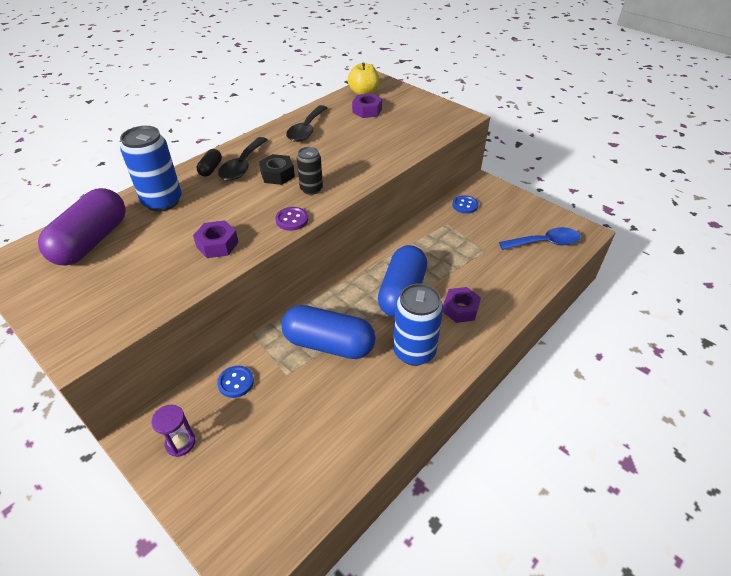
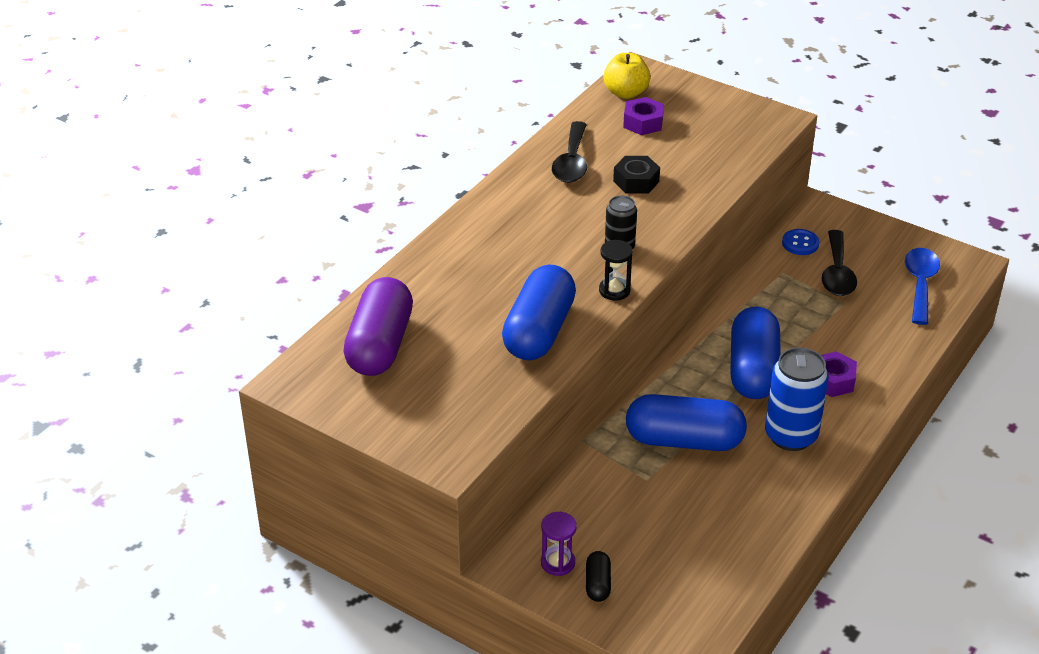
camera: 10 degrees left, 5 degrees down
(162, 201) = (435, 285): blue can -> none
(211, 169) = (471, 234): black capsule -> black capsule (598, 584)
(217, 245) = (539, 331): purple nut -> blue capsule
(236, 382) = (590, 495): blue button -> none
(242, 166) = (511, 225): black spoon -> black spoon (837, 273)
(277, 175) = (565, 233): black nut -> black nut (636, 181)
(292, 220) = (614, 290): purple button -> black hourglass
(545, 243) = (920, 284): blue spoon -> blue spoon turned 60 degrees counterclockwise

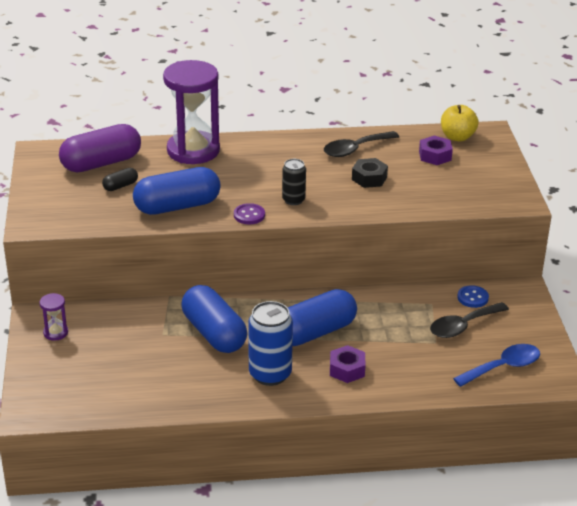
camera: 50 degrees right, 5 degrees down
(439, 267) = (193, 150): none -> purple hourglass
(598, 584) = (53, 355): black capsule -> black capsule (120, 186)
(614, 290) = (249, 215): black hourglass -> purple button

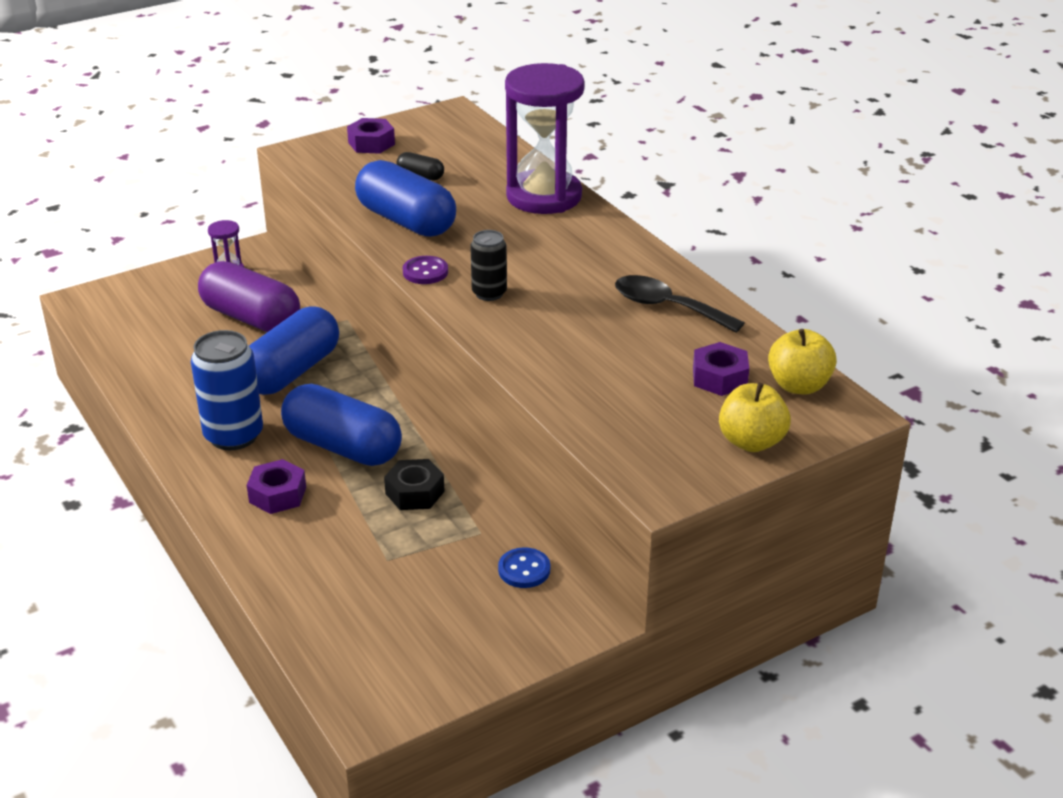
camera: 65 degrees right, 0 degrees up
(52, 193) = (371, 143): none -> purple nut
(101, 163) = (460, 152): purple capsule -> purple capsule (251, 318)
(369, 178) = (599, 337): black nut -> black nut (414, 492)
(463, 326) = (444, 577): black spoon -> none
(496, 165) = (751, 442): none -> yellow apple
(503, 367) = (367, 643): blue spoon -> none

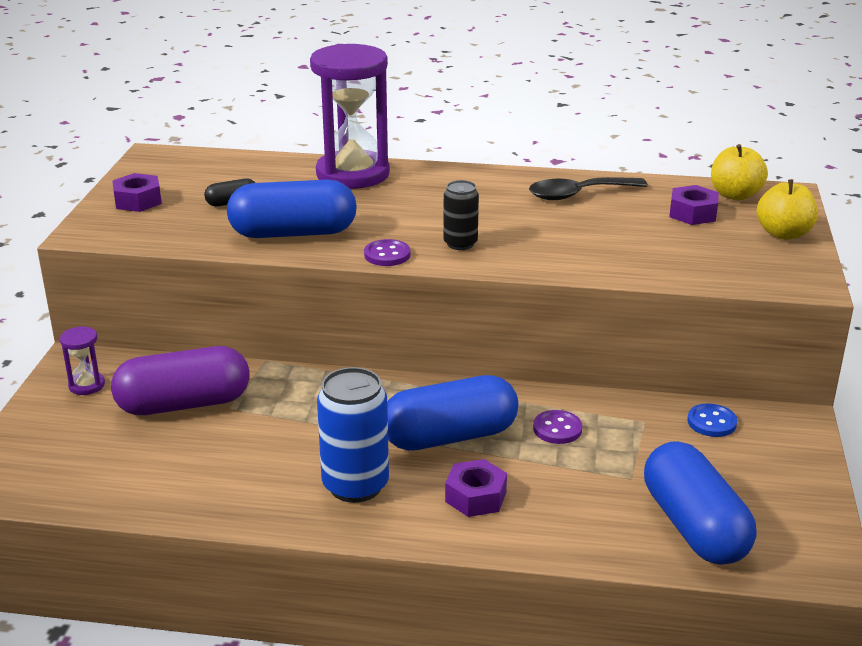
camera: 50 degrees left, 5 degrees down
(292, 371) = (301, 417): blue capsule -> blue capsule (694, 526)
(414, 492) = (557, 429): black nut -> purple button

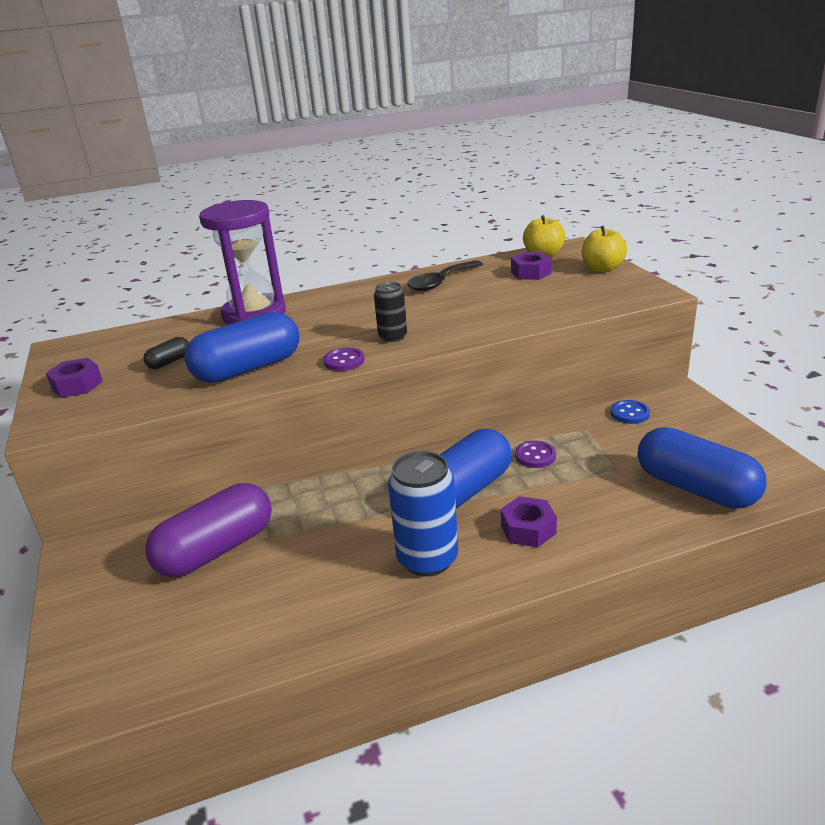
camera: 25 degrees left, 0 degrees up
(87, 385) = (106, 568): purple hourglass -> none

